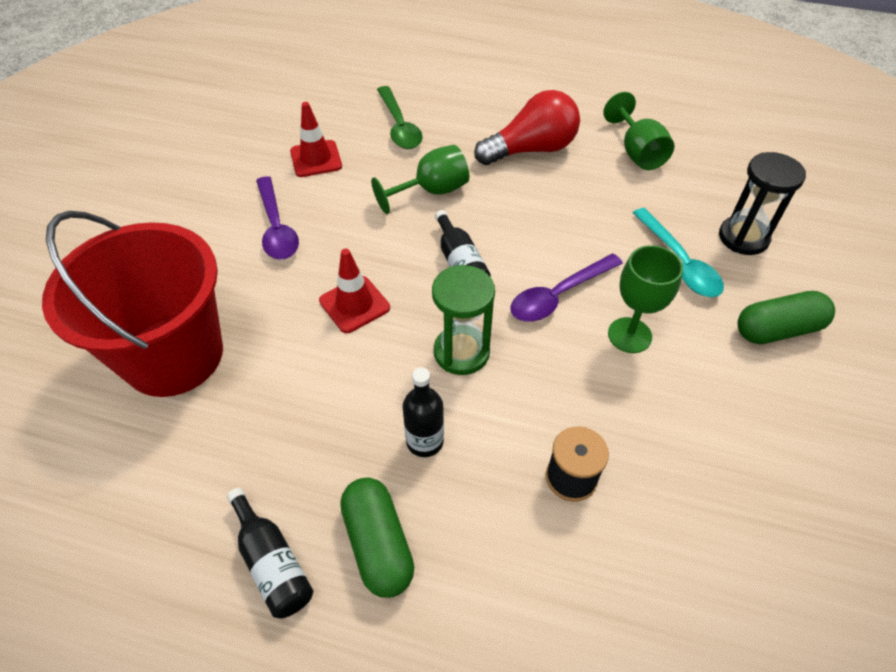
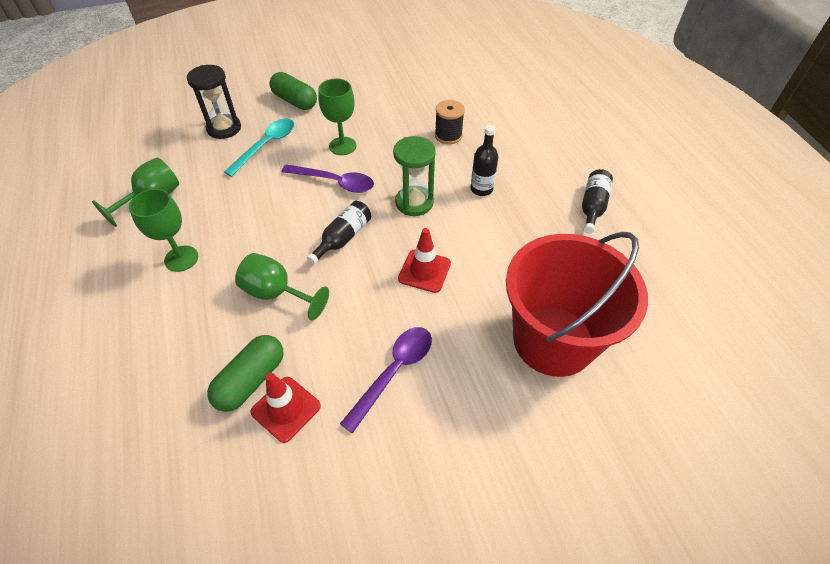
camera: 125 degrees left, 0 degrees up
(378, 544) = (544, 178): green capsule -> green capsule (251, 380)
(399, 126) = (192, 372): green spoon -> none
(531, 150) = (181, 258): red light bulb -> green goblet

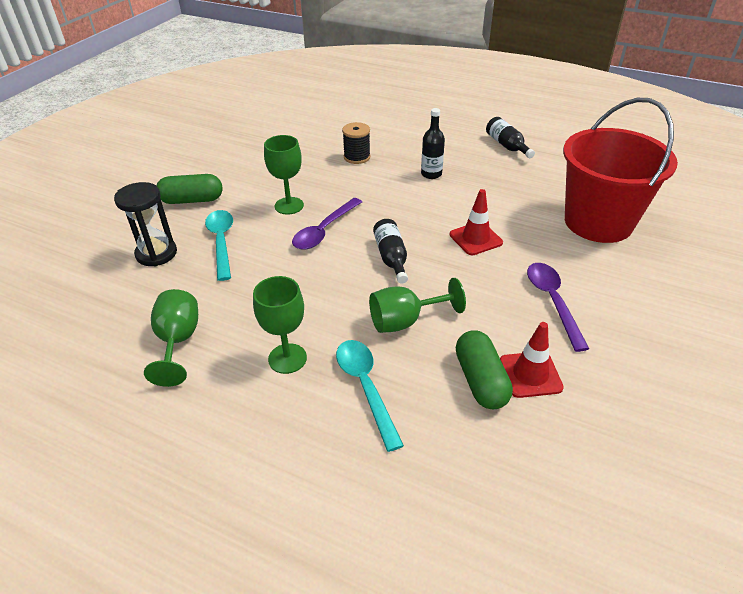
camera: 45 degrees left, 10 degrees down
(187, 318) = (366, 387): none -> turquoise spoon
(334, 182) = (324, 230): purple spoon -> purple spoon turned 150 degrees clockwise
(414, 202) = (402, 207): green hourglass -> none

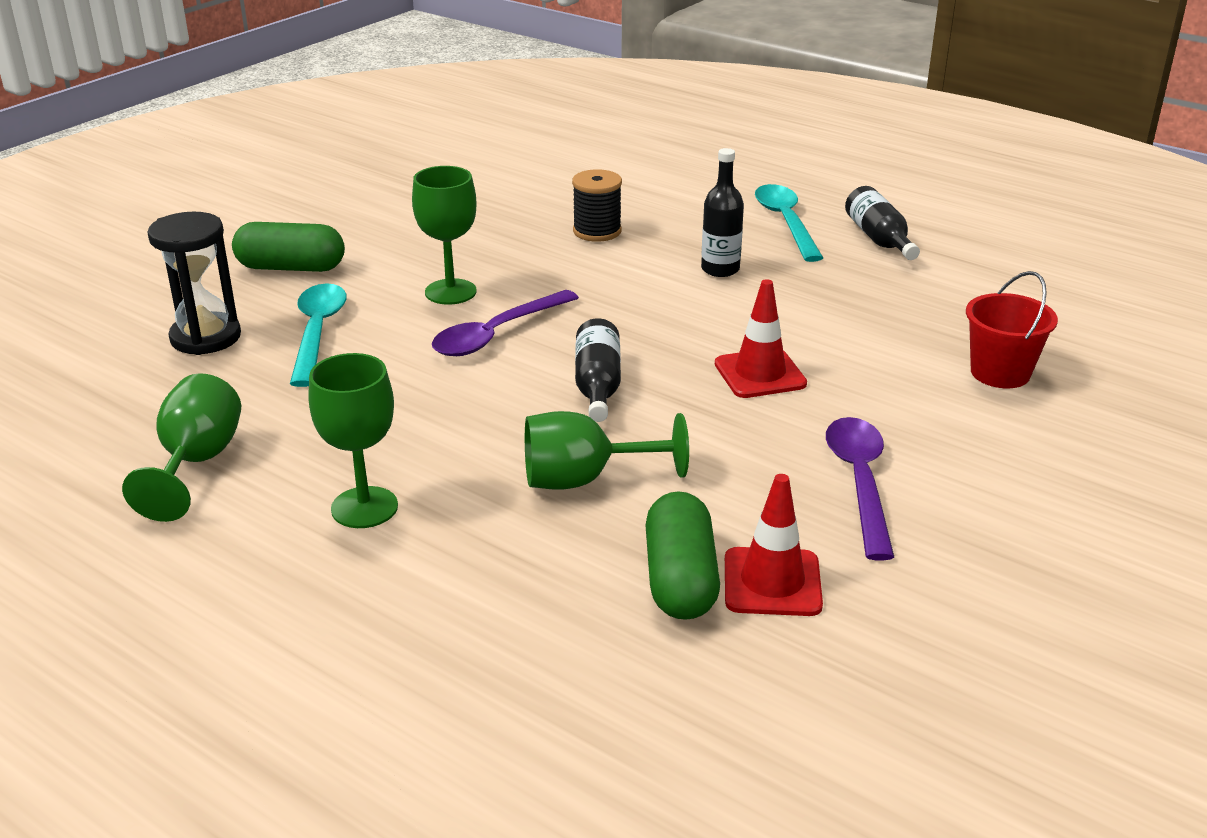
camera: 10 degrees right, 10 degrees down
(366, 387) = (479, 564): turquoise spoon -> turquoise spoon (786, 222)
(598, 222) = (1000, 373): red bucket -> red bucket, size x0.47

